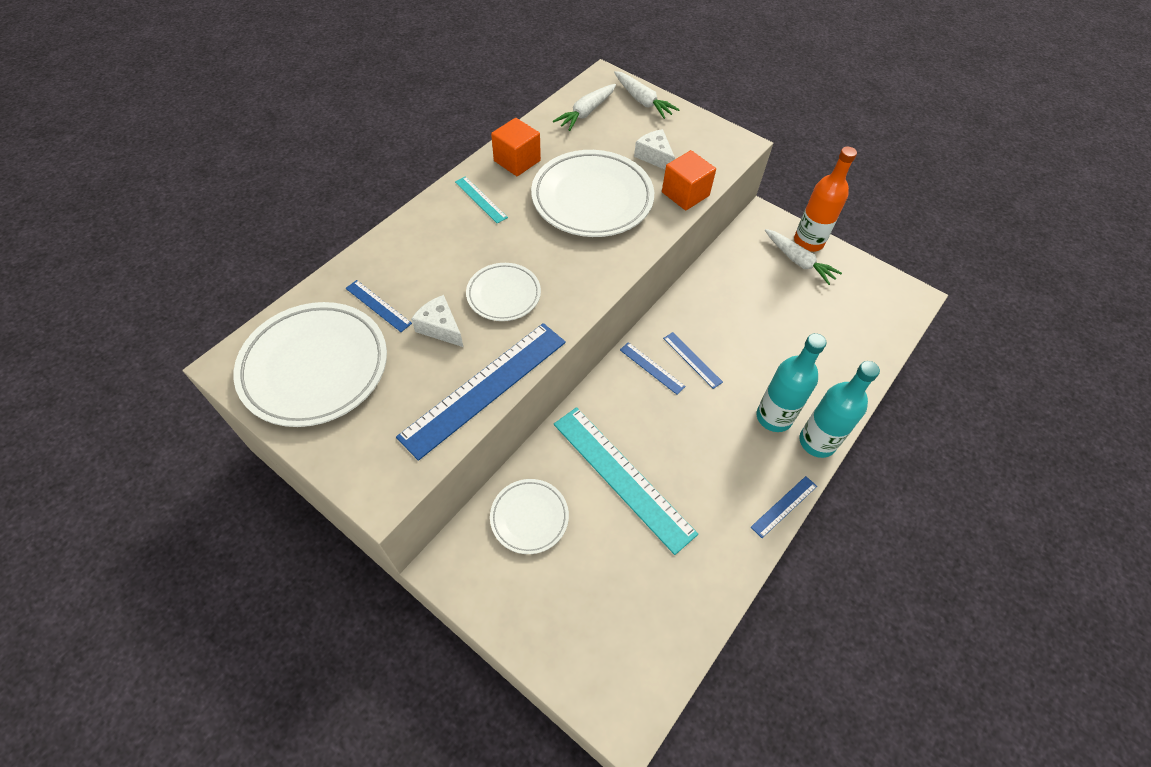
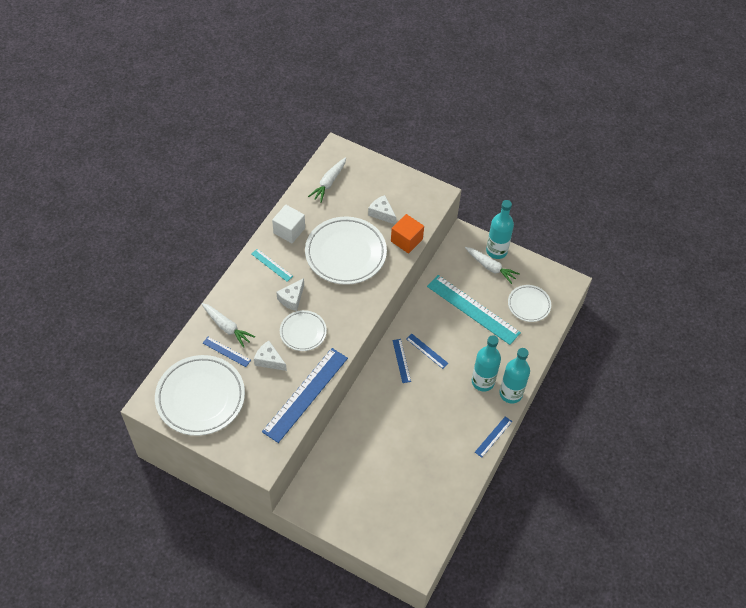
camera: 10 degrees left, 0 degrees up
(498, 247) = (292, 299): none -> white cheese
(517, 161) = (289, 231): orange cube -> white cube
(529, 517) = (342, 467): white plate -> white plate (529, 305)
(622, 477) = (394, 434): turquoise ruler -> turquoise ruler (473, 309)
(642, 101) = (367, 167): white carrot -> white carrot (227, 327)
(652, 368) = (401, 360): blue ruler -> blue ruler turned 45 degrees clockwise
(808, 242) = (496, 251): orange bottle -> turquoise bottle

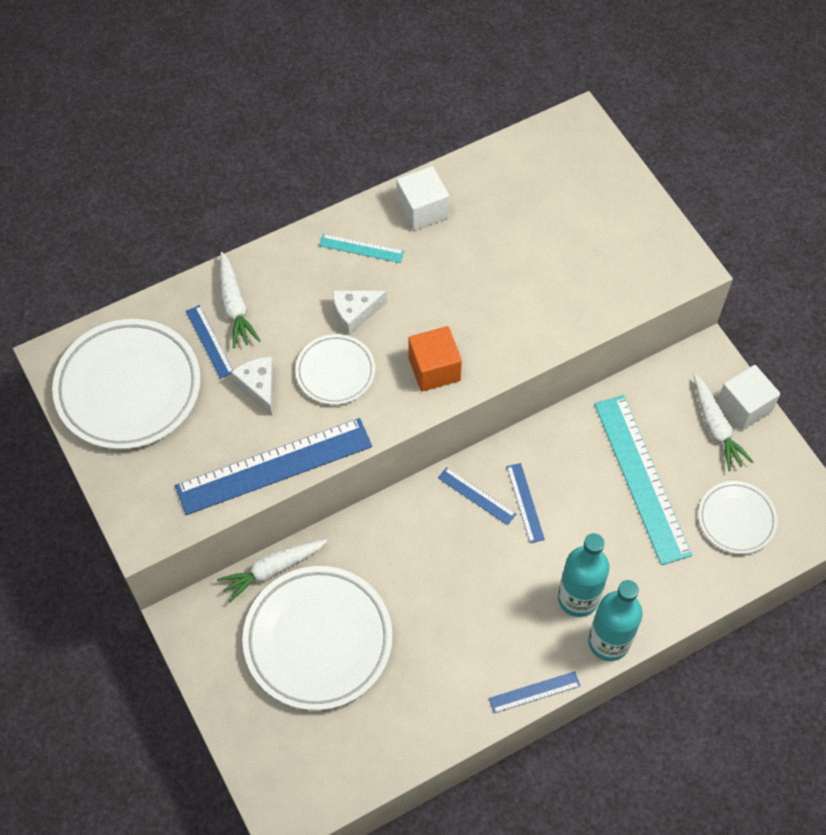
camera: 35 degrees right, 5 degrees up
(272, 265) = (361, 248): turquoise ruler -> turquoise ruler turned 60 degrees counterclockwise
(329, 183) = (531, 167): white carrot -> white carrot (272, 570)
(345, 253) = (481, 287): white plate -> white plate (318, 640)
(382, 213) = (579, 253): white cheese -> none
(401, 360) = (476, 496): blue ruler -> blue ruler turned 75 degrees counterclockwise
(406, 240) = (588, 314): orange cube -> orange cube (434, 369)
(496, 251) = (744, 407): turquoise bottle -> white cube

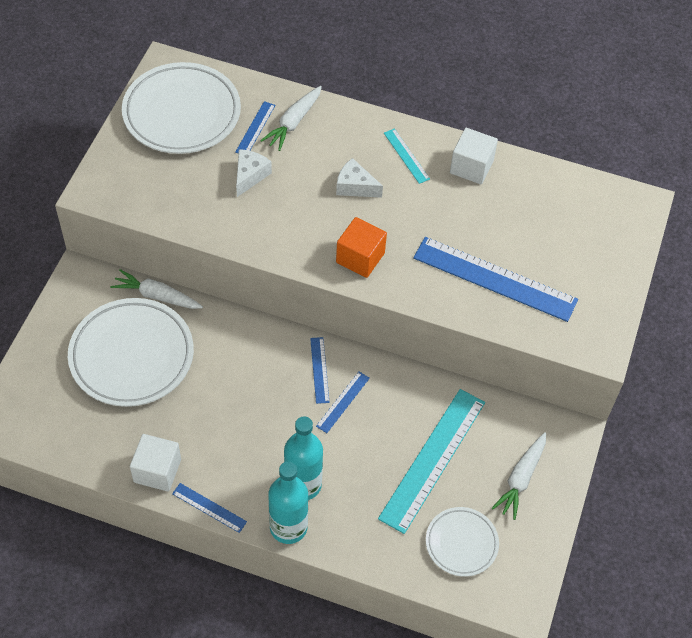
camera: 45 degrees right, 5 degrees down
(274, 466) = (203, 223): blue ruler -> blue ruler (495, 279)
(335, 372) = (302, 207): white plate -> none
(744, 407) = (556, 485): white cube -> white cube (157, 471)

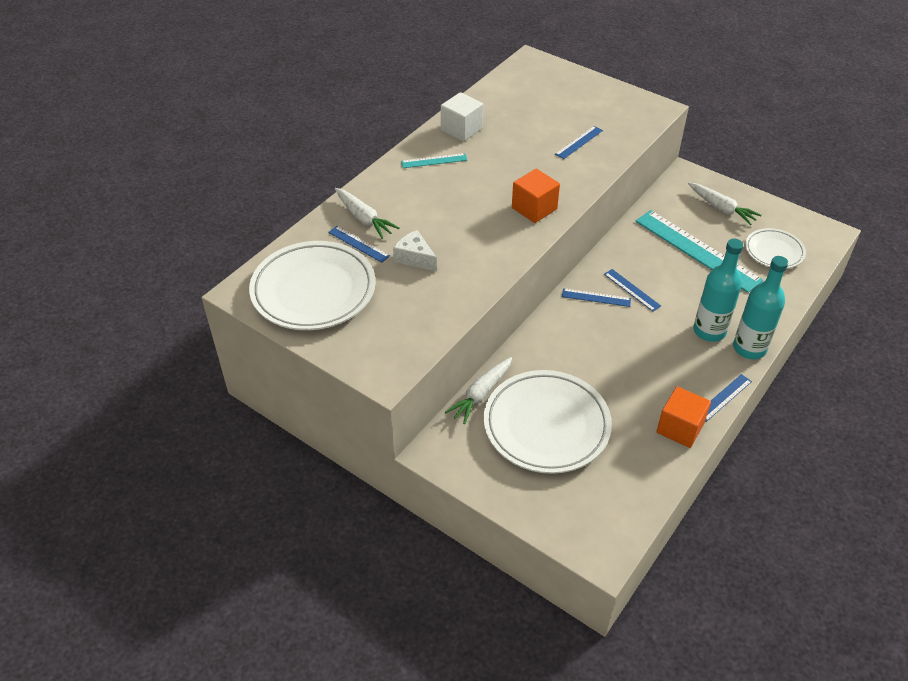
camera: 70 degrees left, 10 degrees down
(157, 471) = (680, 428): white cube -> orange cube
(355, 186) = (455, 196): white cheese -> none
(495, 279) = (579, 142): blue ruler -> blue ruler, size x0.46

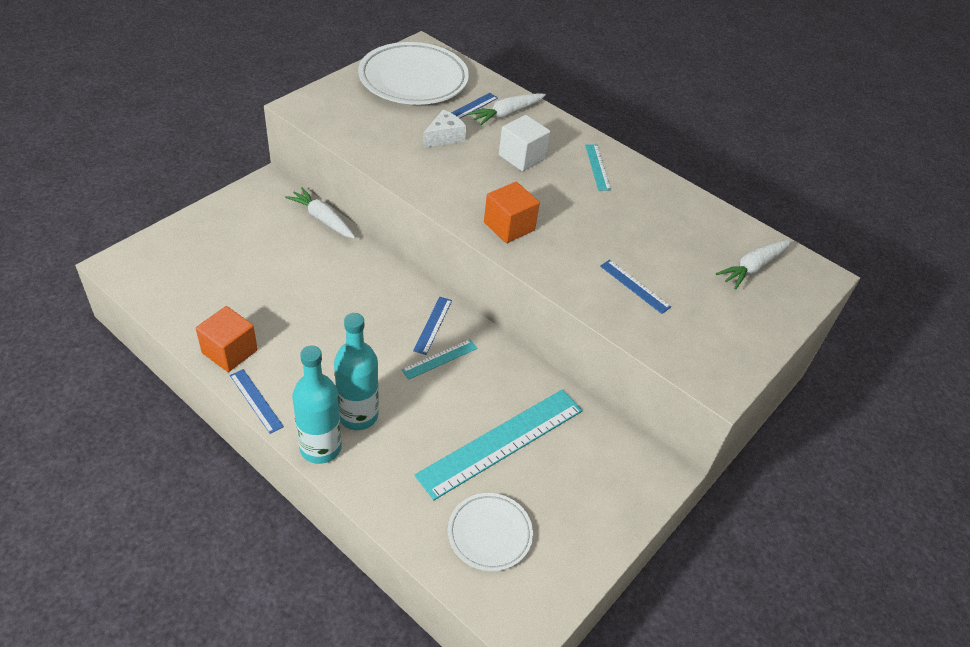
camera: 90 degrees right, 0 degrees up
(461, 129) = (656, 194): white cube -> white cube (522, 157)
(546, 426) = (270, 255): white plate -> none
(632, 290) = (439, 359): blue ruler -> turquoise ruler
(721, 208) = (586, 496): white carrot -> white carrot (753, 268)

